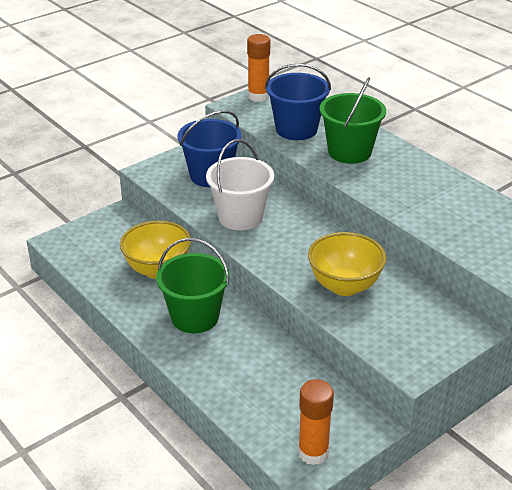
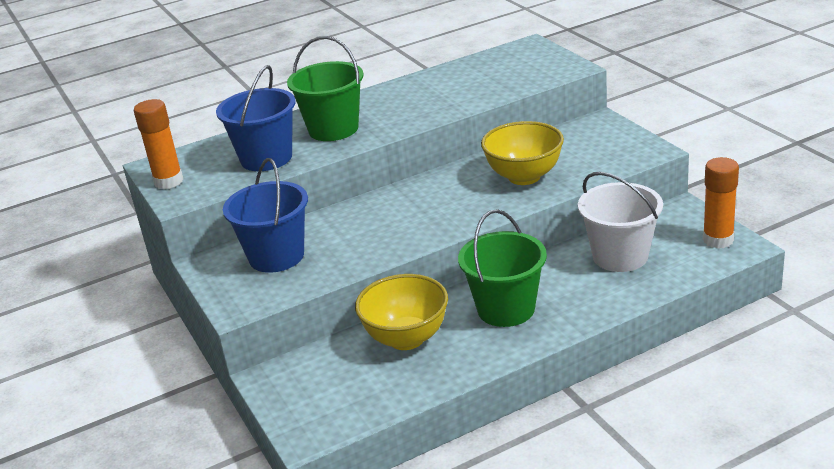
camera: 75 degrees left, 5 degrees down
(240, 217) = (378, 235): white bucket -> white bucket (620, 256)

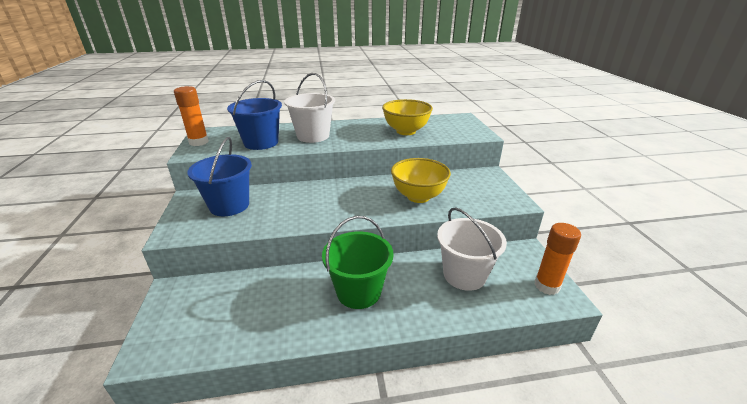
camera: 15 degrees right, 0 degrees up
(333, 129) = (313, 136): green bucket -> white bucket
(406, 338) = (277, 291): yellow bowl -> yellow bowl (406, 131)

